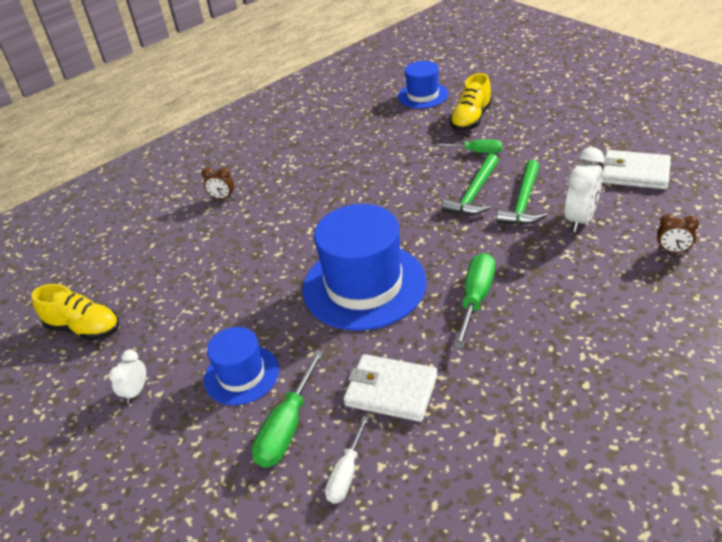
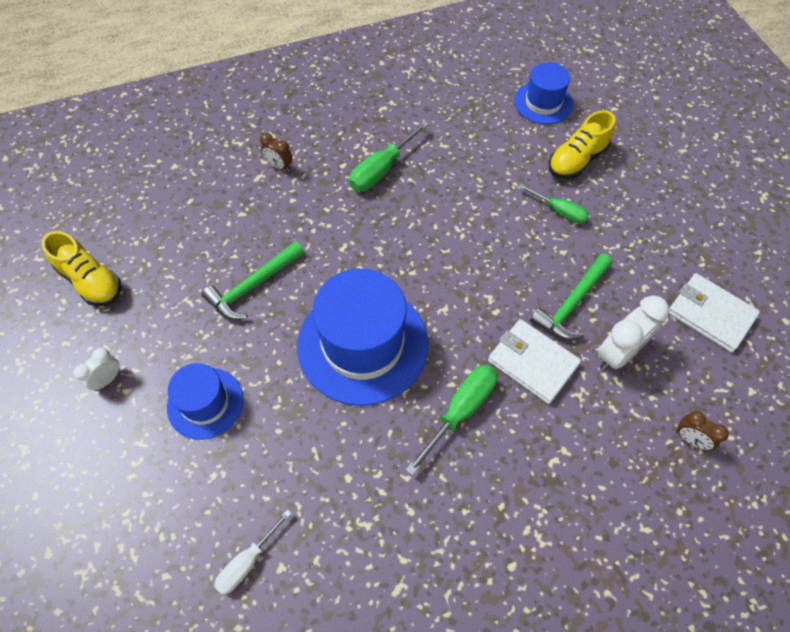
camera: 15 degrees right, 20 degrees up
(287, 427) = (220, 484): green screwdriver -> green screwdriver (382, 169)
(391, 391) = (329, 486): white wallet -> white wallet (532, 362)
(474, 194) = (527, 270): green hammer -> green hammer (252, 286)

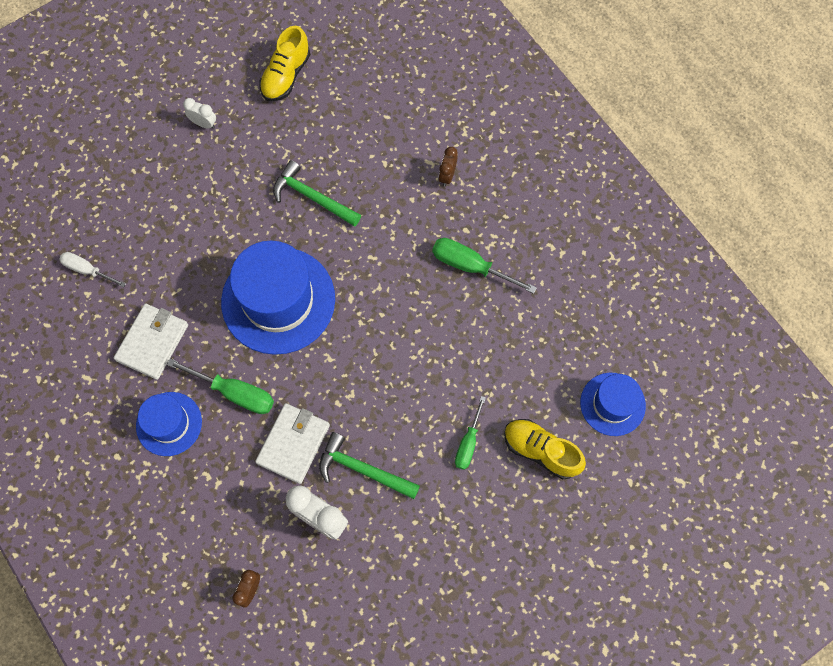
camera: 75 degrees right, 10 degrees up
(205, 403) = (200, 199): blue hat -> blue hat (169, 424)
(710, 314) = (384, 602): white wallet -> white wallet (152, 342)

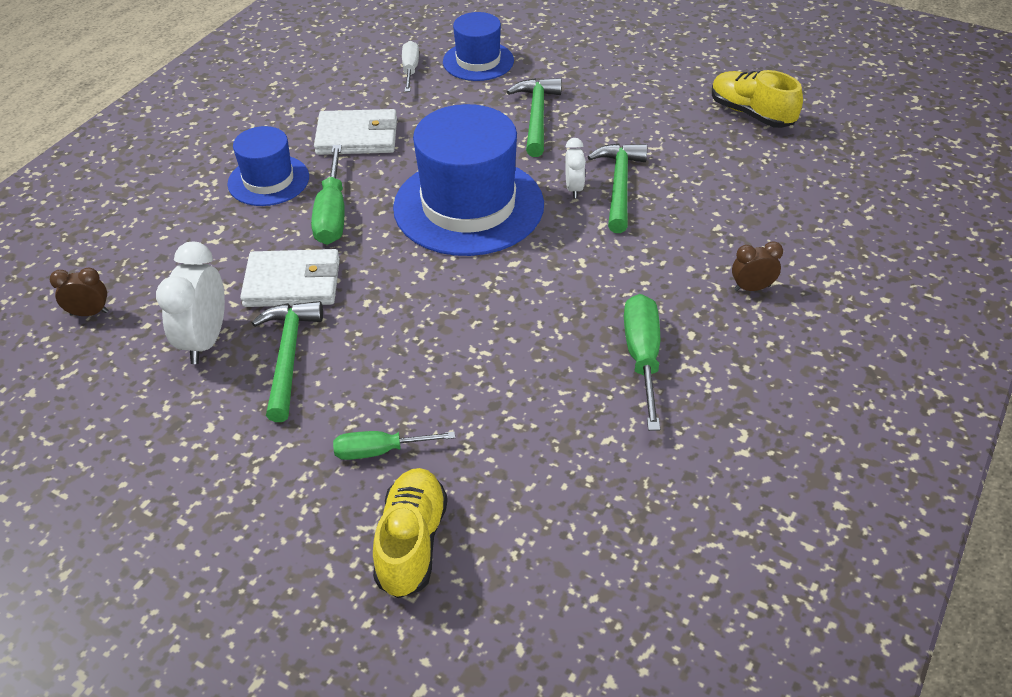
camera: 65 degrees right, 25 degrees down
(204, 123) = (637, 81): white clock -> white clock (574, 189)
(204, 210) = (537, 116): none -> green hammer
(286, 75) = (751, 114): yellow shoe -> yellow shoe turned 45 degrees clockwise
(612, 404) = (541, 612): blue hat -> blue hat (478, 61)

